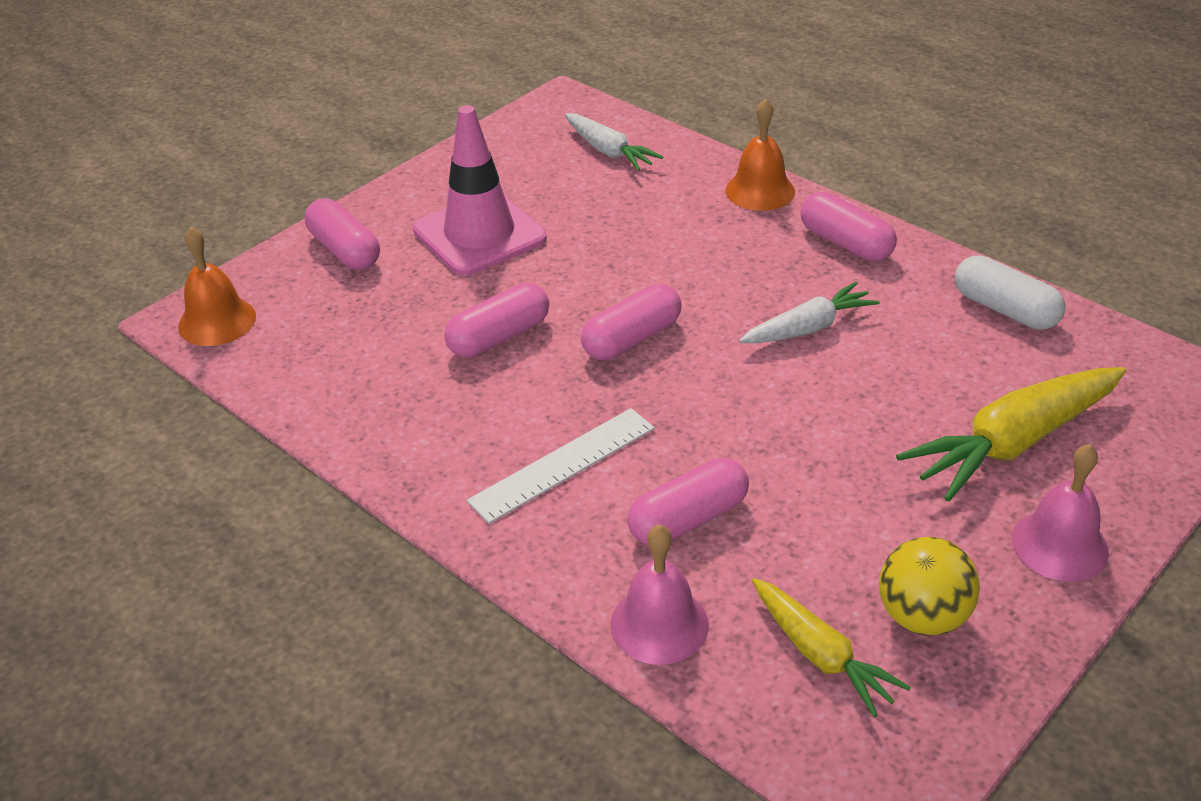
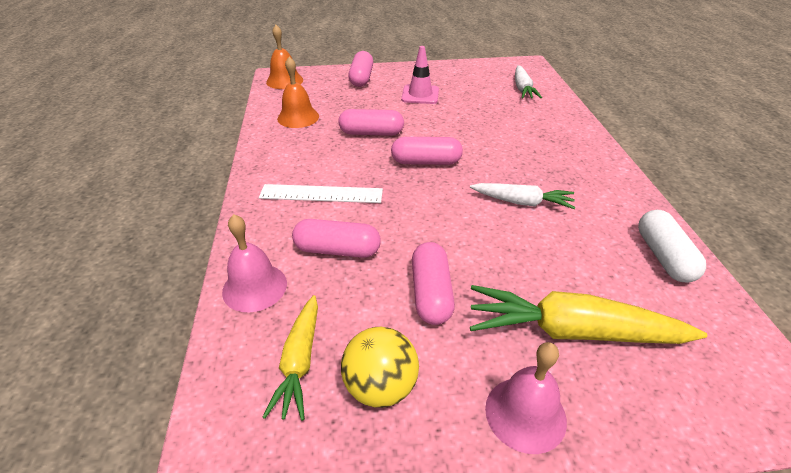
camera: 40 degrees right, 0 degrees up
(479, 234) = (420, 95): pink traffic cone -> pink traffic cone, size x0.63
(760, 191) = (579, 133): orange bell -> orange bell (298, 117)
(846, 243) = (598, 176): pink capsule -> pink capsule (431, 293)

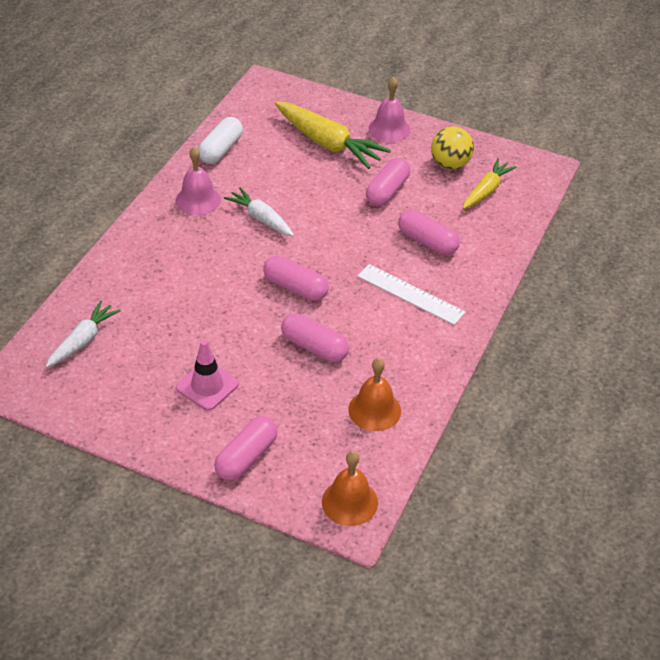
camera: 150 degrees left, 5 degrees up
(254, 287) = (496, 240): pink bell -> pink bell (198, 200)

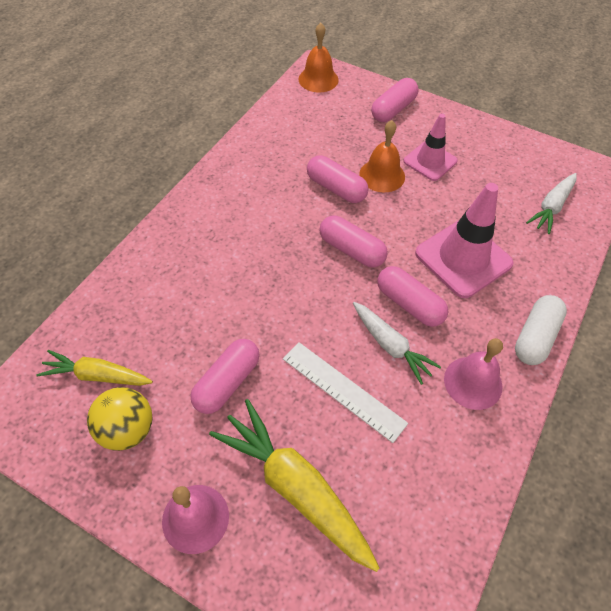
camera: 175 degrees left, 10 degrees up
(188, 286) = (463, 258): none -> pink traffic cone
(221, 150) = (455, 483): white capsule -> white capsule (535, 337)
(374, 410) = (290, 135): orange bell -> orange bell (382, 175)
(410, 294) = (234, 235): white ruler -> white ruler (343, 390)
(427, 242) = (198, 299): pink capsule -> pink capsule (409, 304)
(486, 191) = (97, 375): yellow carrot -> yellow carrot turned 60 degrees clockwise

